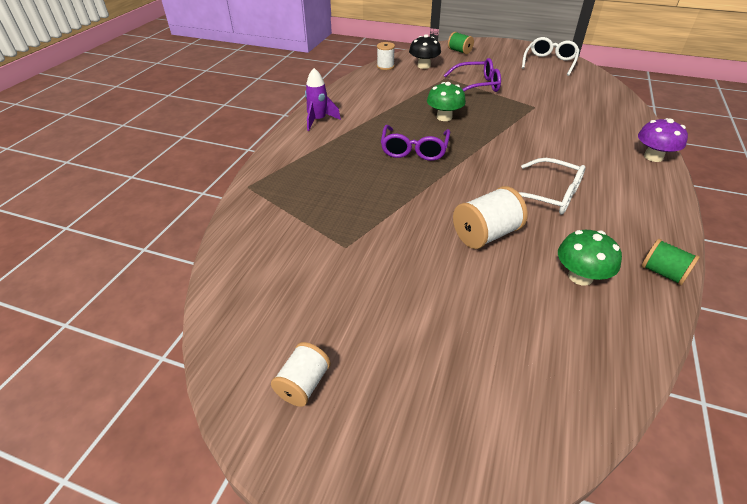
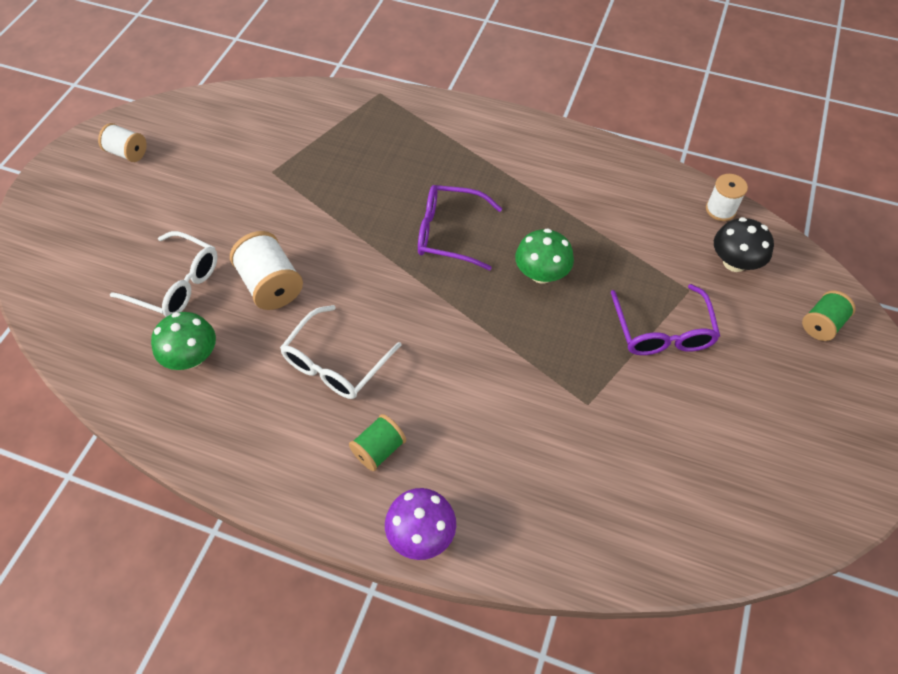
camera: 90 degrees right, 15 degrees up
(318, 120) = (525, 138): purple rocket -> none
(549, 62) = (799, 479): white glasses -> white glasses (176, 284)
(662, 273) = (180, 439): green spool -> green spool (379, 449)

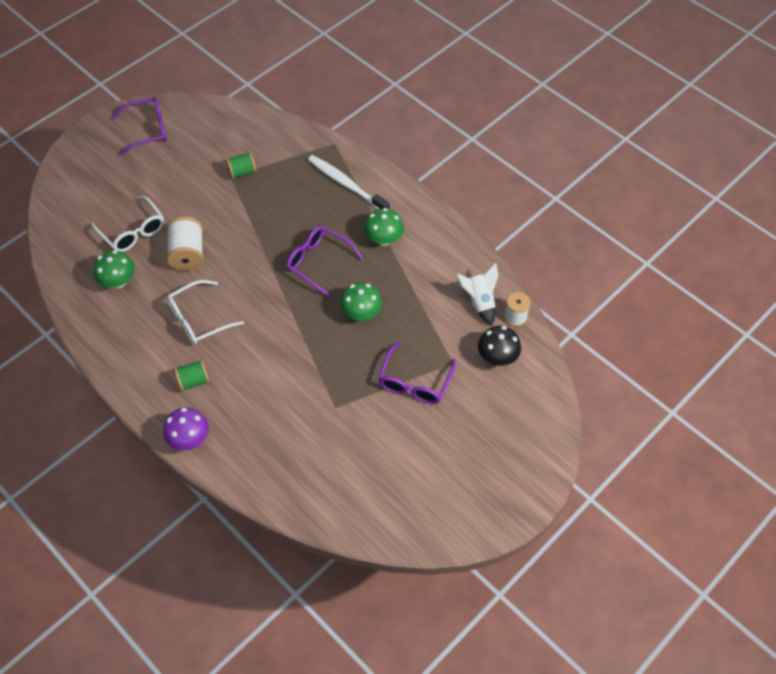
camera: 25 degrees right, 0 degrees up
(127, 153) = (148, 130): white spool -> purple glasses
(423, 132) = (346, 184): none -> white toothbrush
(510, 178) = (384, 239): none -> green mushroom
(669, 208) = (479, 302): none -> white rocket
(821, 324) = (526, 421): green spool -> green spool (242, 172)

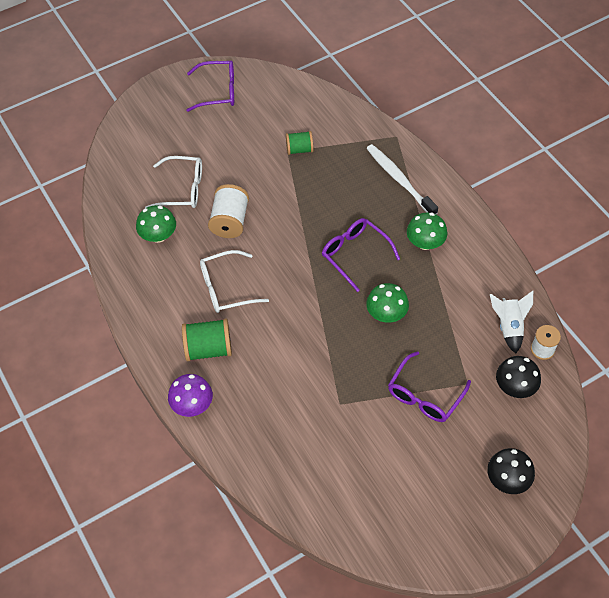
camera: 15 degrees right, 0 degrees up
(133, 231) = (182, 189): white glasses -> white glasses turned 60 degrees counterclockwise
(194, 381) = (208, 348): green spool -> green spool, size x1.56
(509, 444) = (507, 479): none -> black mushroom

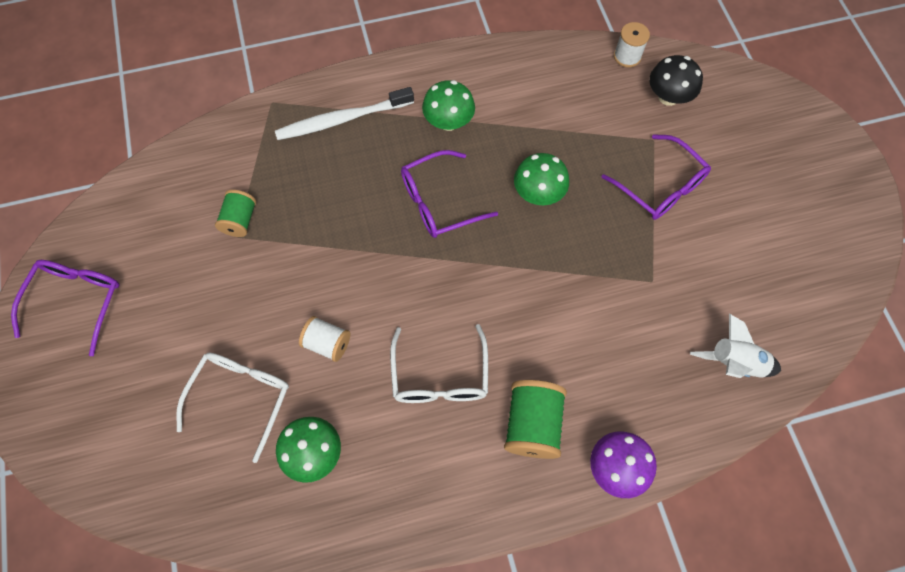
camera: 75 degrees left, 10 degrees up
(230, 221) = (327, 343): white spool -> white spool, size x0.64
(507, 479) = (779, 140): black mushroom -> none
(509, 327) = (590, 77): white rocket -> white rocket (733, 363)

